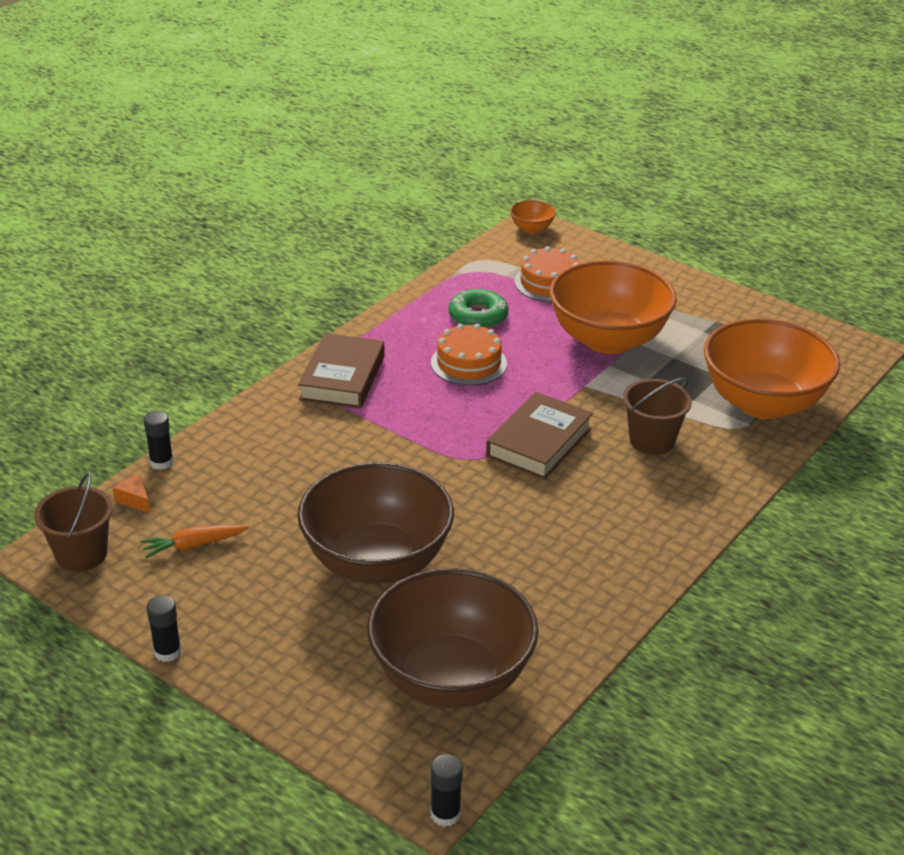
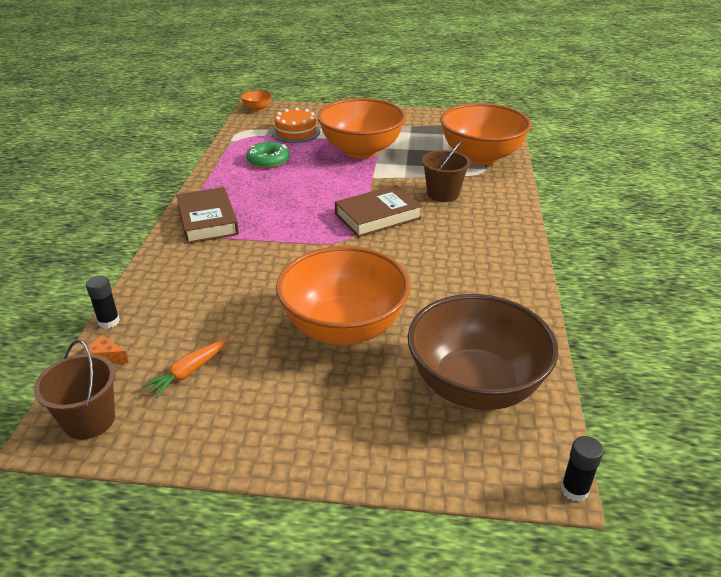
camera: 30 degrees left, 0 degrees up
(167, 652) = (236, 468): black glue stick -> none
(377, 562) = (344, 328): brown bowl -> orange bowl
(468, 363) = (288, 187): orange cake -> none
(539, 442) = (378, 216): brown book -> brown book turned 60 degrees clockwise

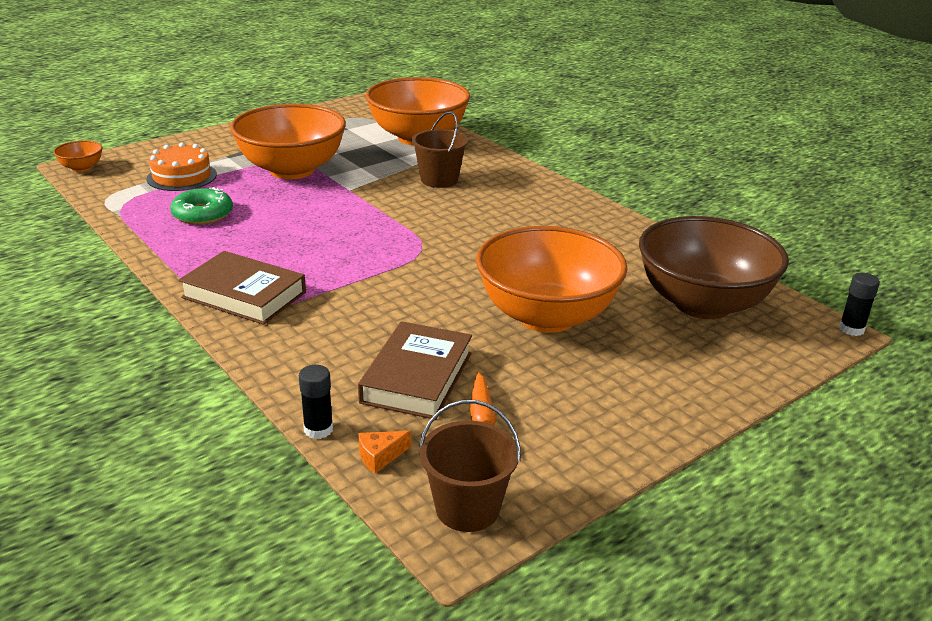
camera: 45 degrees left, 5 degrees down
(378, 216) = (415, 220): brown book -> brown book (417, 377)

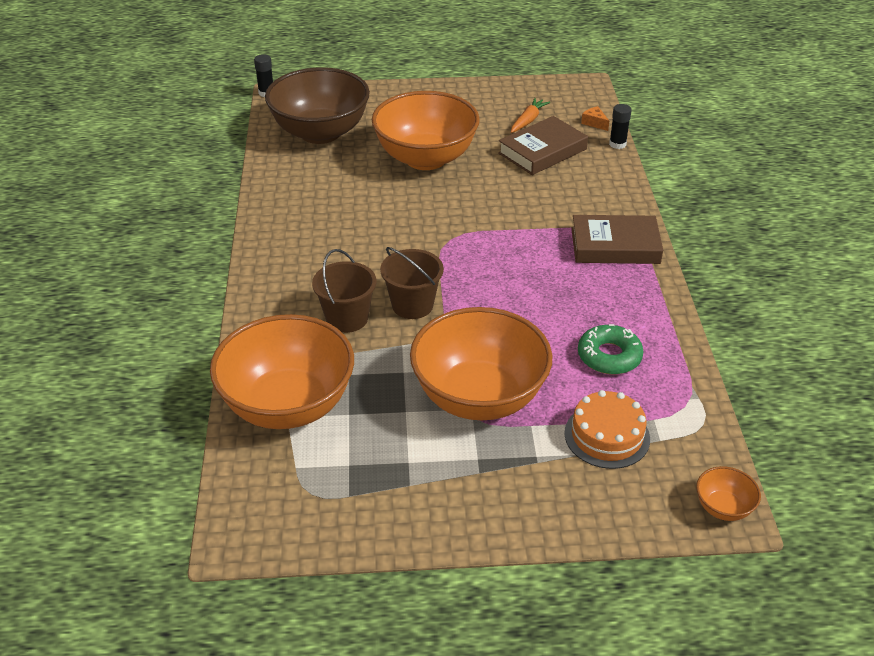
camera: 145 degrees left, 10 degrees up
(244, 295) = (615, 246): brown book -> brown book turned 60 degrees counterclockwise
(380, 456) = (594, 123): orange cheese -> orange cheese turned 135 degrees counterclockwise
(467, 508) = (571, 93): brown bucket -> brown bucket (412, 305)

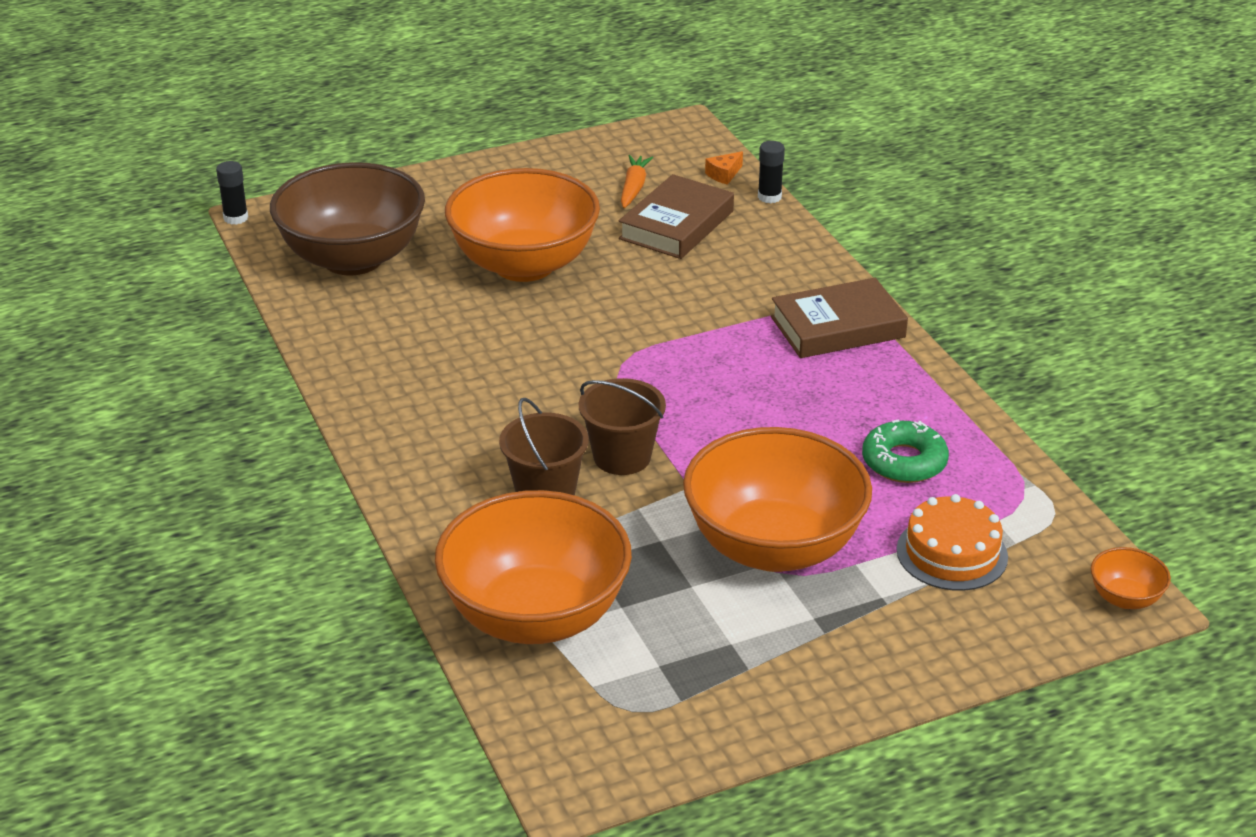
camera: 20 degrees left, 5 degrees down
(594, 123) = (724, 174): orange cheese -> orange cheese turned 75 degrees counterclockwise

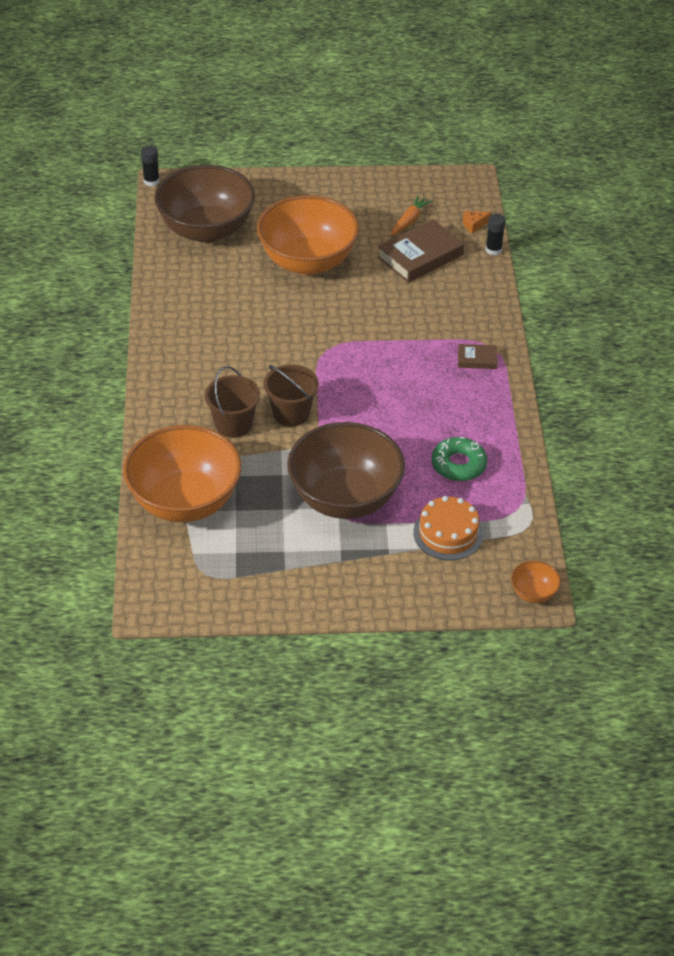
camera: 20 degrees right, 10 degrees up
(773, 547) = (345, 498): orange bowl -> brown bowl
(837, 327) = (477, 359): brown book -> brown book, size x0.51

